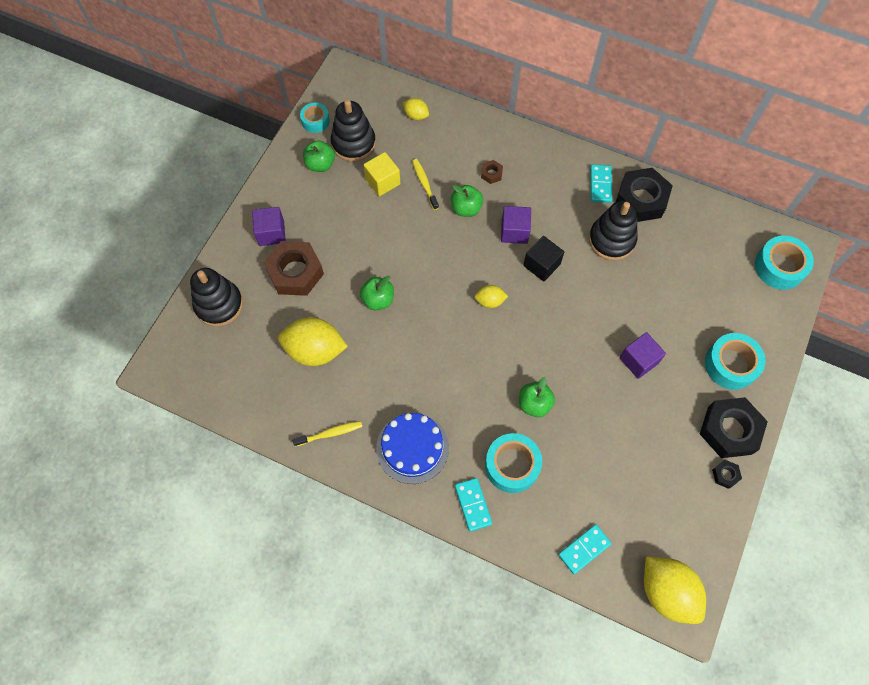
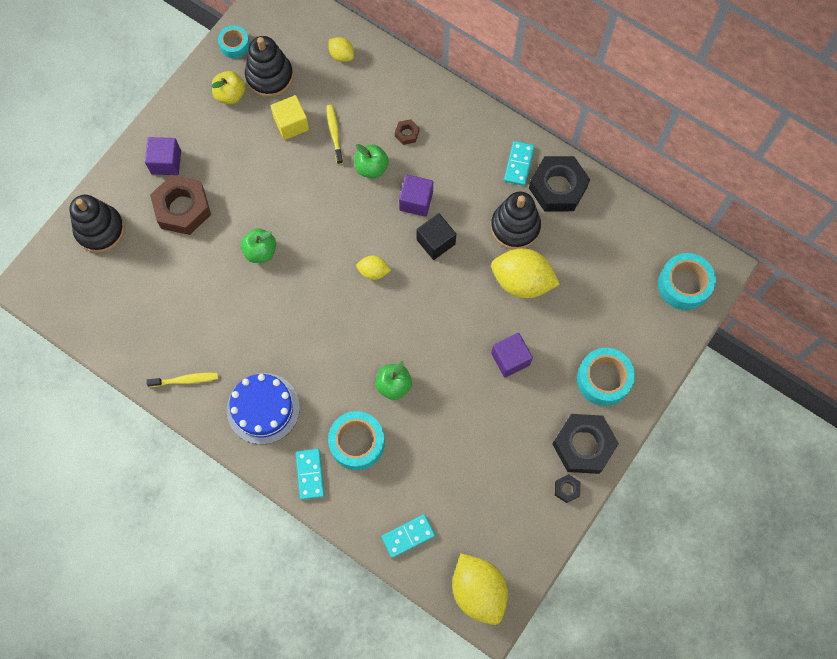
camera: 10 degrees right, 5 degrees up
(315, 350) = (187, 293): yellow lemon -> yellow lemon (522, 281)
(320, 164) = (230, 95): green apple -> yellow apple

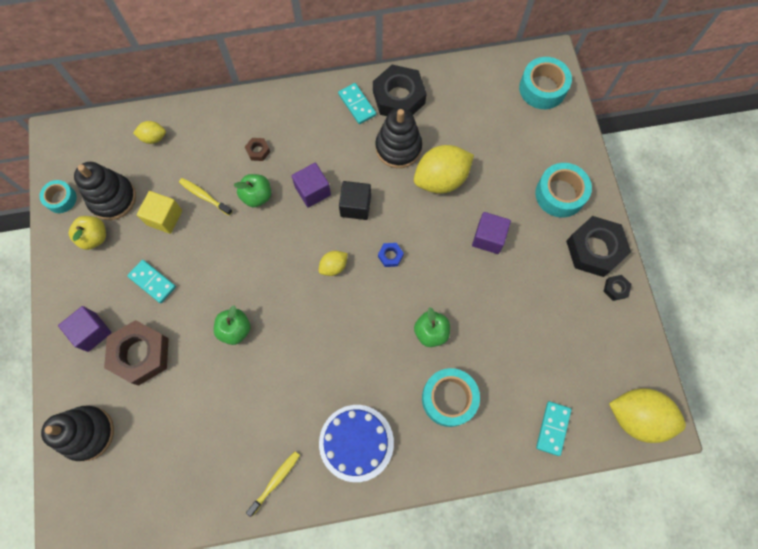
camera: 45 degrees left, 0 degrees up
(310, 474) = (440, 456): turquoise domino -> turquoise domino (152, 282)
(422, 303) = (390, 256): none -> blue nut

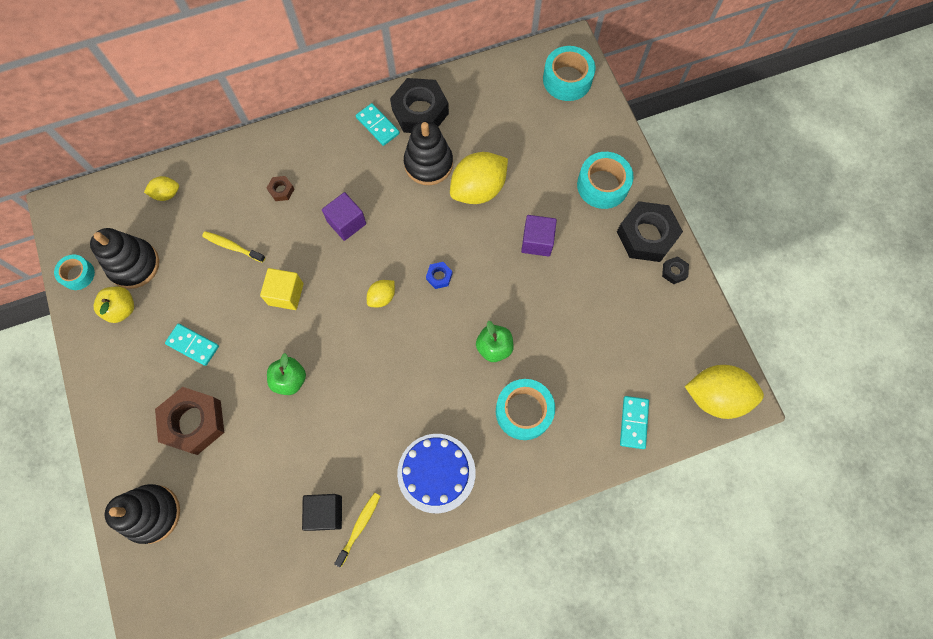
camera: 10 degrees left, 0 degrees up
(92, 332) = (137, 408): purple cube -> none
(164, 217) = (193, 276): yellow cube -> yellow cube (286, 294)
(257, 196) = (288, 237): green apple -> none
(355, 206) = (394, 231): black cube -> black cube (325, 512)

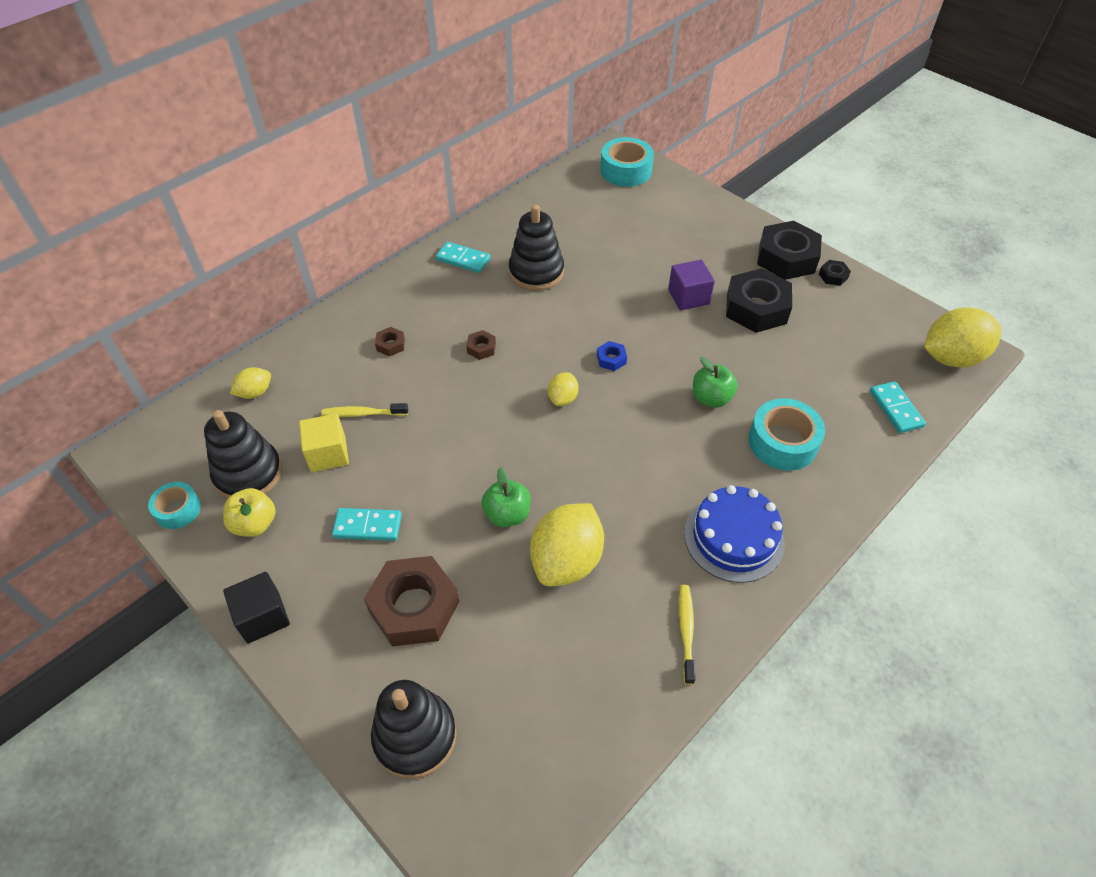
camera: 25 degrees left, 20 degrees down
(286, 294) = (452, 435): yellow cube -> yellow cube (328, 454)
(325, 512) = (636, 634): black cube -> black cube (263, 617)
(346, 223) = (481, 348): purple cube -> brown nut
(420, 111) = (500, 235): black nut -> black nut (756, 308)
(478, 189) = (600, 276): yellow lemon -> yellow lemon (566, 560)
(602, 185) = (717, 234): turquoise tape -> none

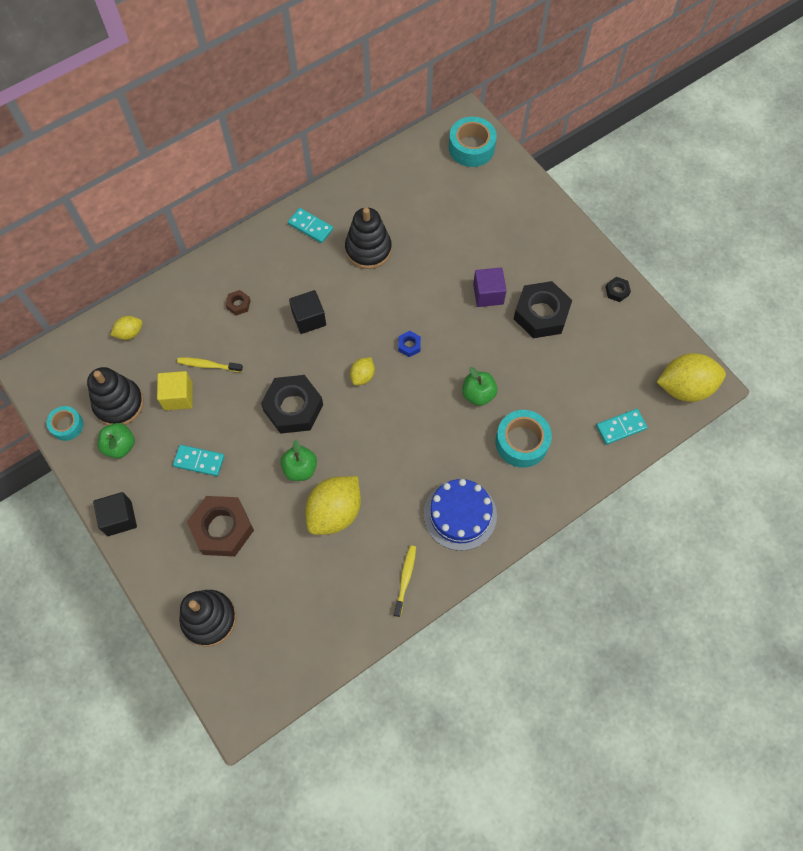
camera: 10 degrees right, 15 degrees up
(255, 524) = (120, 446): yellow apple -> green apple
(481, 348) = (309, 319): brown nut -> black cube
(786, 258) = (583, 266): black nut -> black nut (293, 408)
(895, 409) = (621, 427): turquoise domino -> turquoise domino turned 75 degrees clockwise

